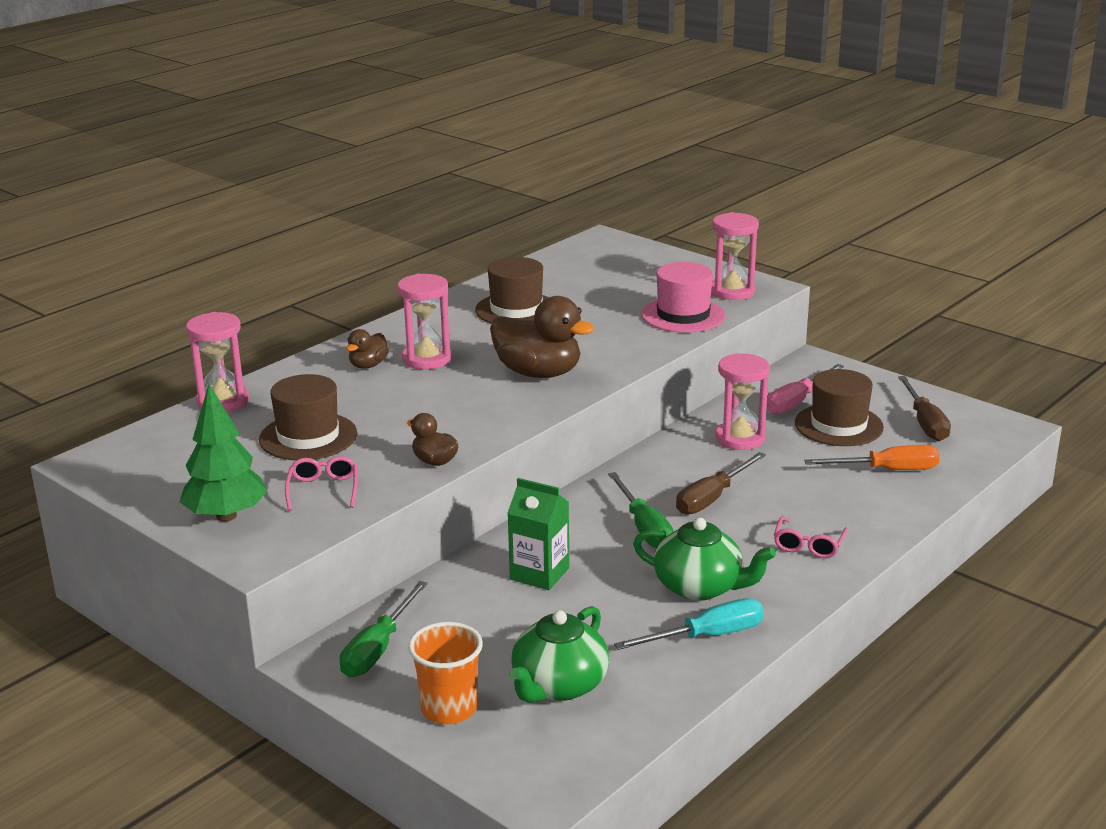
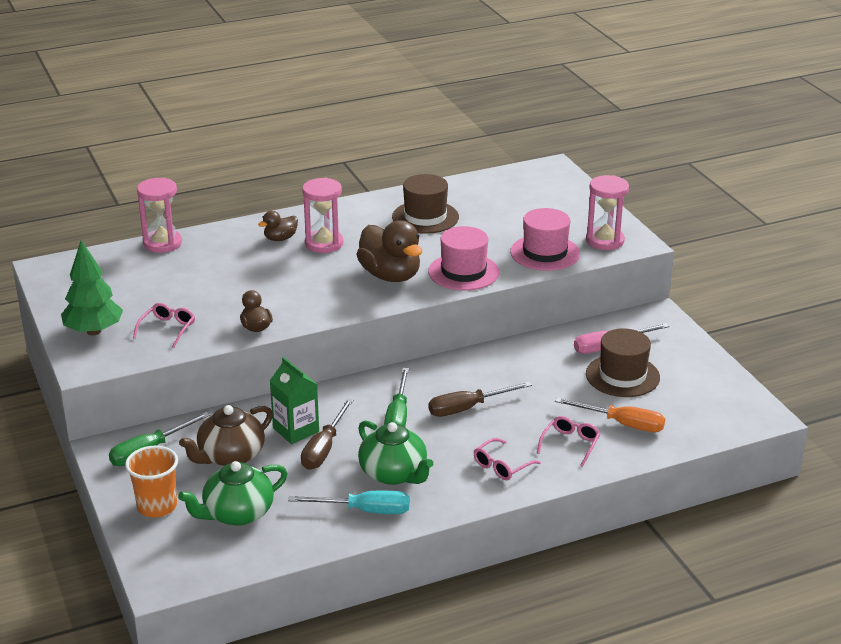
camera: 25 degrees right, 5 degrees up
(308, 437) = (192, 285): brown hat -> none
(487, 624) = (230, 456): none -> brown teapot
(616, 351) = (463, 272): none -> pink hat
(740, 438) = (535, 366): pink hourglass -> none
(856, 504) = (570, 444): none -> pink glasses
(925, 423) = (694, 393): brown screwdriver -> brown screwdriver (324, 448)

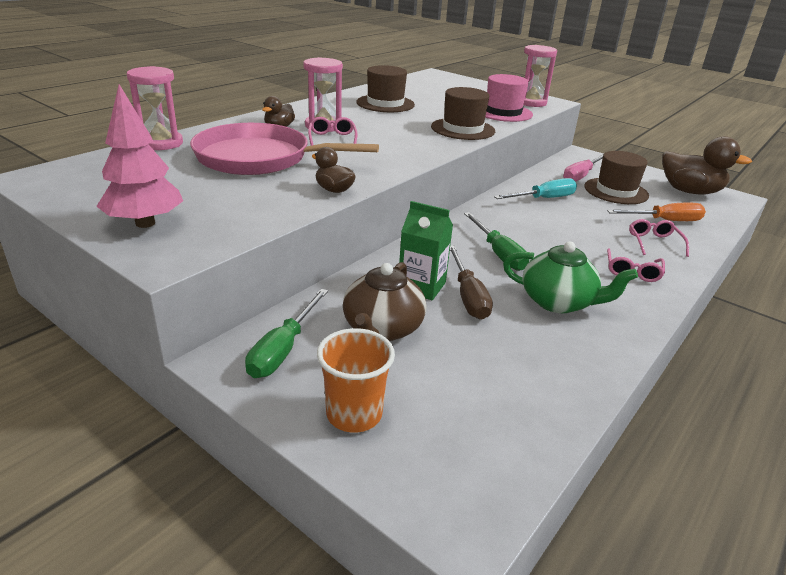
camera: 30 degrees left, 0 degrees up
(94, 331) = (145, 223): green tree -> pink tree
(167, 329) = (237, 206): pink glasses -> pink glasses (332, 138)
(227, 277) = (258, 158): none -> pink pan
(237, 513) = (457, 391): green teapot -> none
(365, 511) = (579, 345): turquoise screwdriver -> turquoise screwdriver (544, 199)
(390, 275) = (408, 138): brown duck -> brown duck (689, 191)
(463, 272) = (463, 129): pink hat -> brown hat
(467, 408) = (544, 234): brown screwdriver -> none

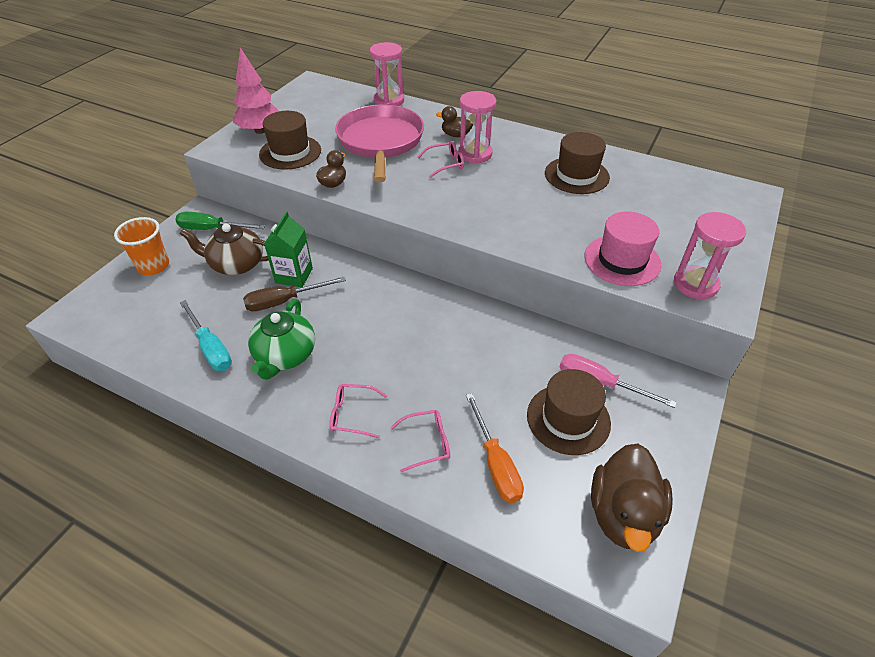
camera: 80 degrees right, 15 degrees up
(463, 129) = (530, 234): brown hat -> brown hat (290, 152)
(498, 253) = (360, 315): green screwdriver -> none
(544, 199) = (502, 346): turquoise screwdriver -> turquoise screwdriver (211, 348)

